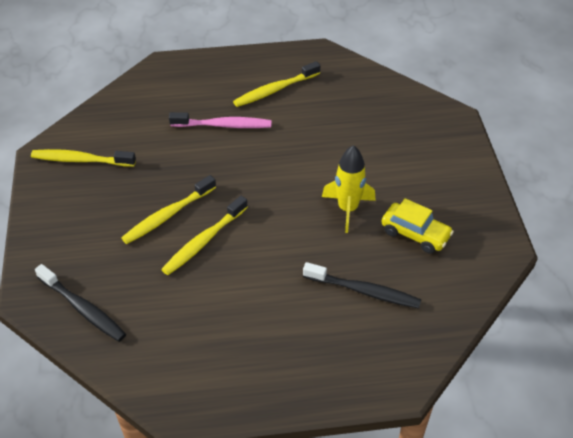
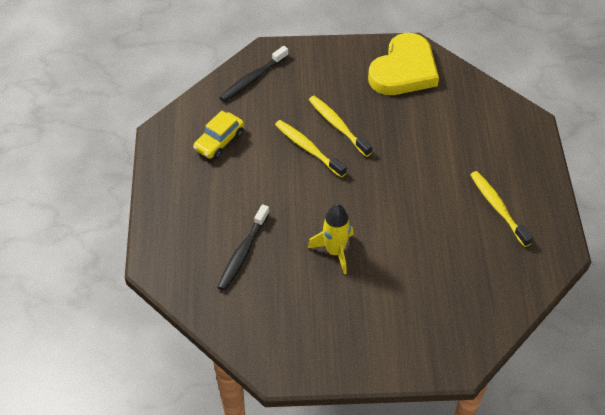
camera: 95 degrees right, 5 degrees up
(81, 160) = (404, 70): yellow toothbrush -> yellow heart
(223, 125) = (446, 165): pink toothbrush -> none
(415, 234) = (300, 300): yellow car -> yellow car (219, 141)

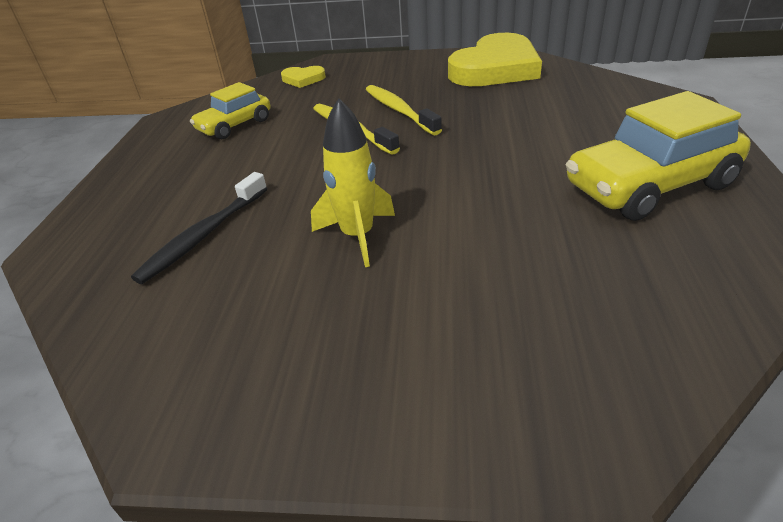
camera: 10 degrees right, 15 degrees down
(253, 79) = (303, 79): black toothbrush -> yellow heart
(498, 208) = (649, 186): yellow toothbrush -> yellow car

